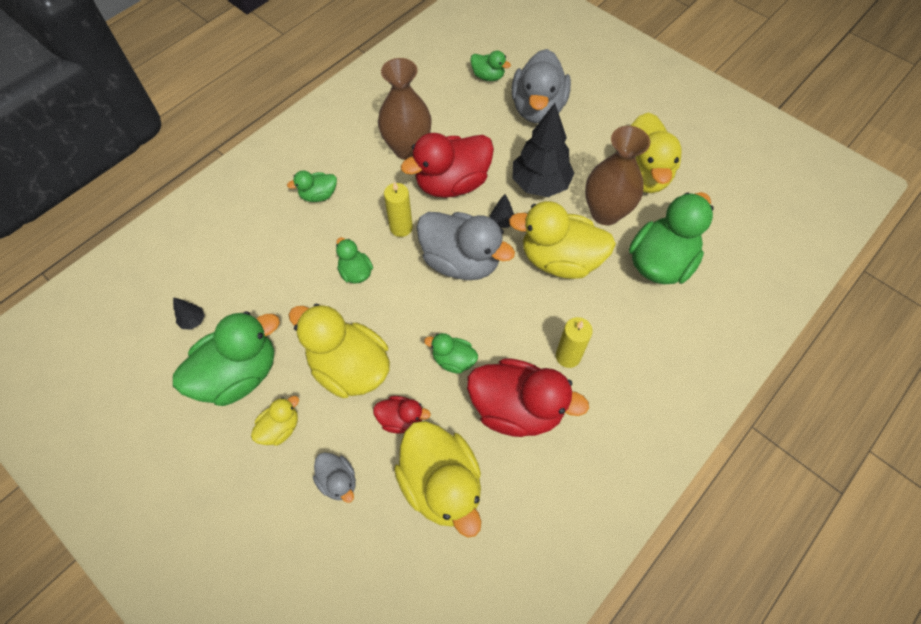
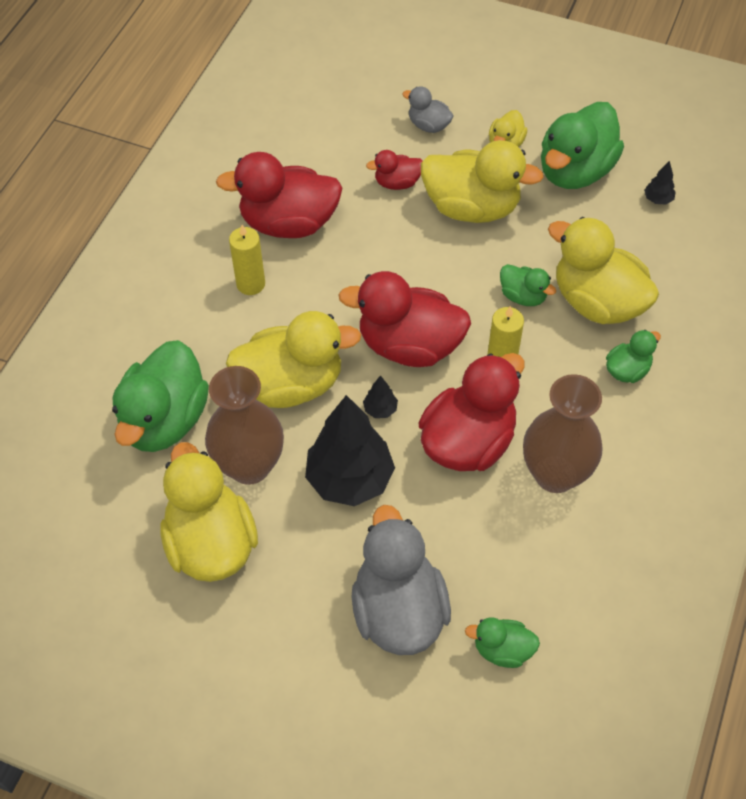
camera: 160 degrees right, 5 degrees down
(441, 484) = (336, 149): yellow duck -> yellow duck (597, 302)
(453, 360) = (370, 245): green duck -> none
(461, 261) = (409, 346): grey duck -> red duck

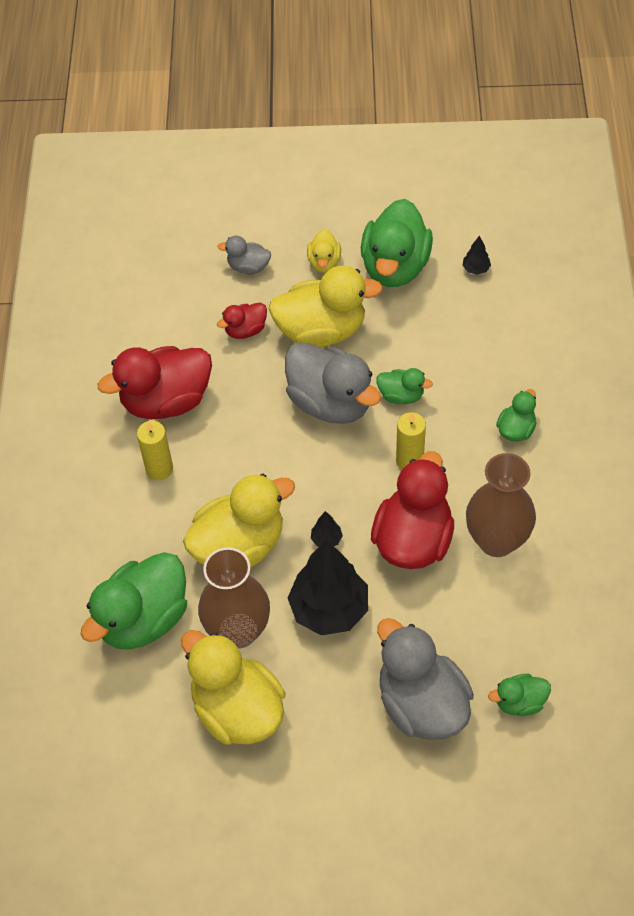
camera: 20 degrees left, 0 degrees up
(165, 420) = (143, 619): green duck -> green duck turned 45 degrees clockwise
(409, 346) = (325, 474): red duck -> none
(448, 279) = (330, 403): none -> grey duck
(597, 302) = (465, 379): yellow duck -> none

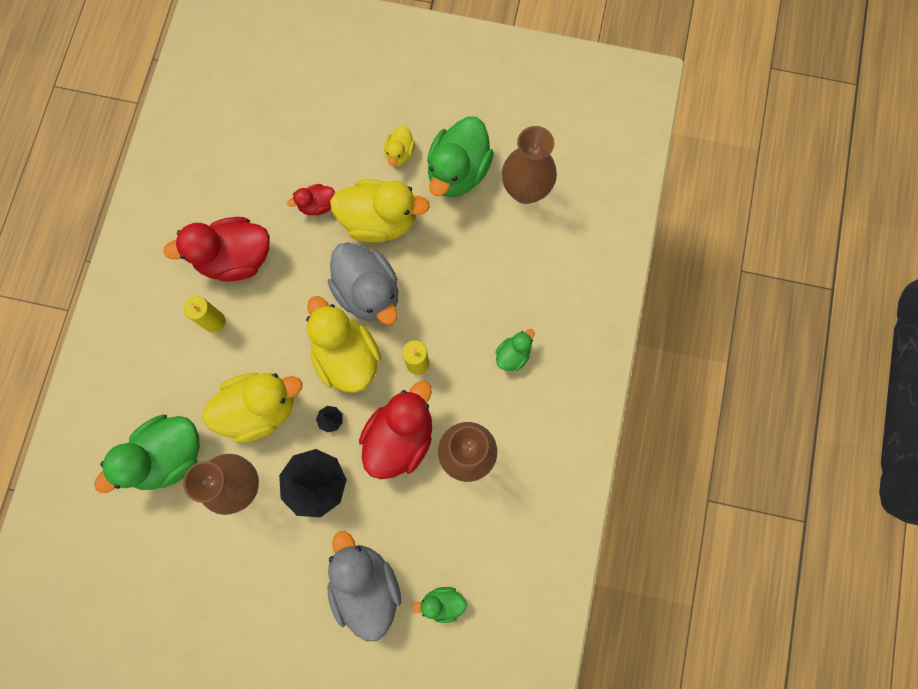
camera: 10 degrees right, 20 degrees up
(237, 710) = (222, 554): yellow duck -> yellow duck (346, 356)
(248, 267) = (335, 143): grey duck -> none
(401, 395) = (428, 299): green duck -> none
(476, 269) = (525, 190): black tree -> brown vase

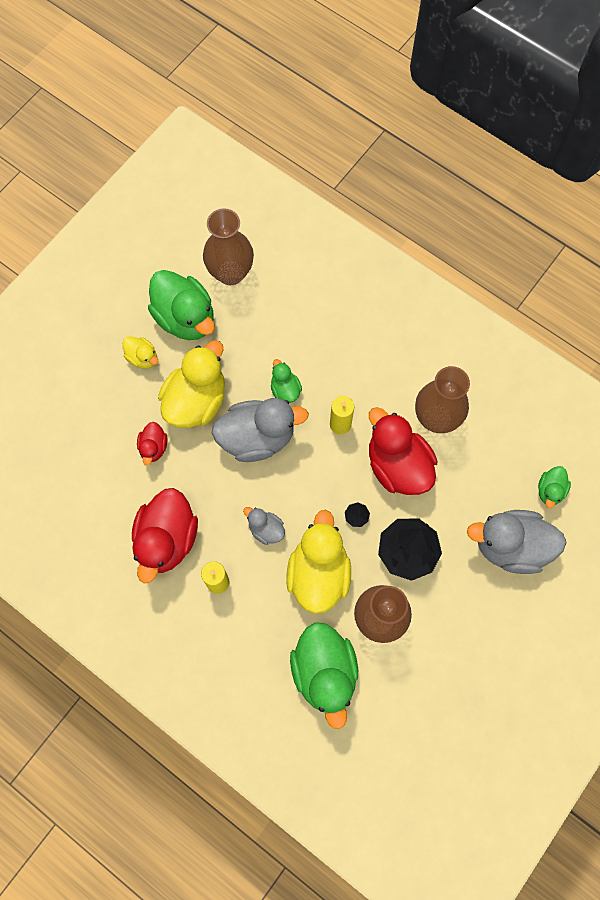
camera: 65 degrees left, 5 degrees down
(282, 341) = (266, 529): none -> grey duck
(346, 356) = (306, 480): yellow duck -> none
(513, 355) = (369, 346): green duck -> green duck (285, 389)

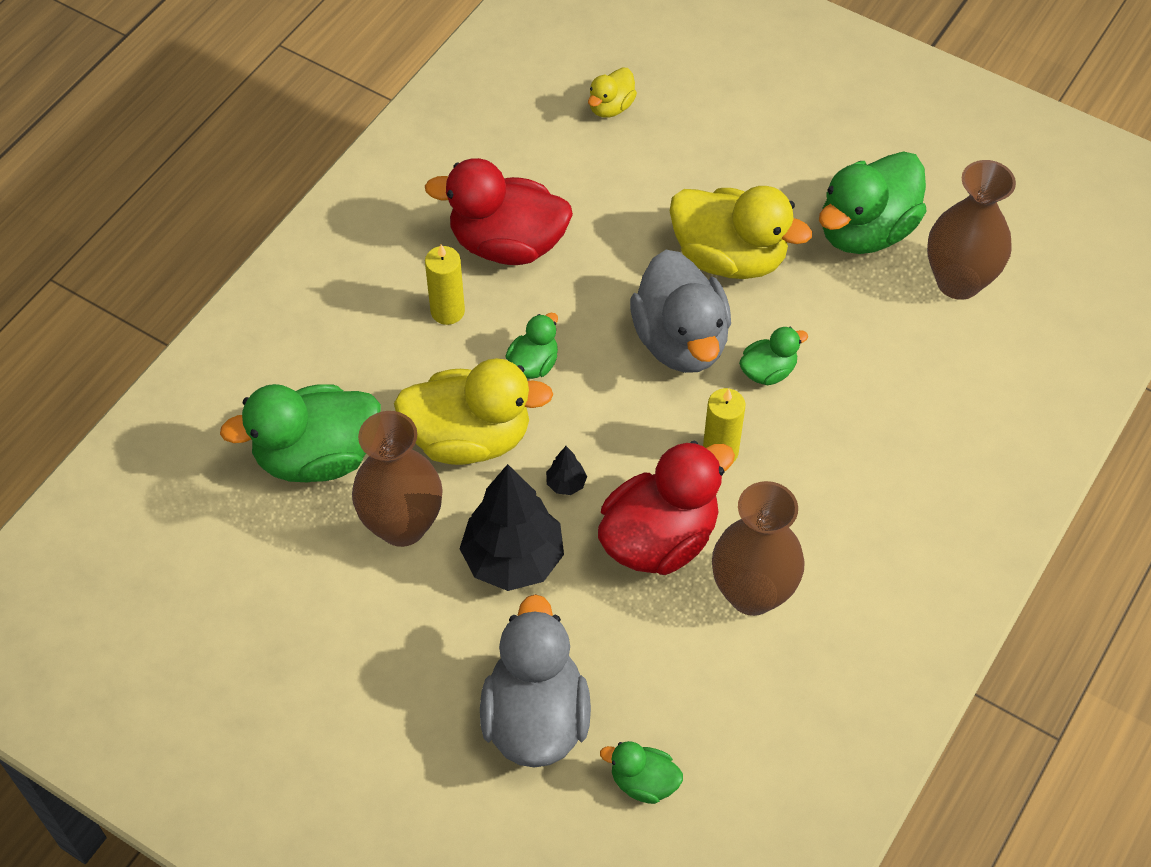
camera: 85 degrees right, 15 degrees down
(142, 358) = (788, 185): yellow duck -> yellow duck (611, 107)
(153, 447) = (647, 213): red duck -> none
(266, 529) = (533, 364): grey duck -> green duck

